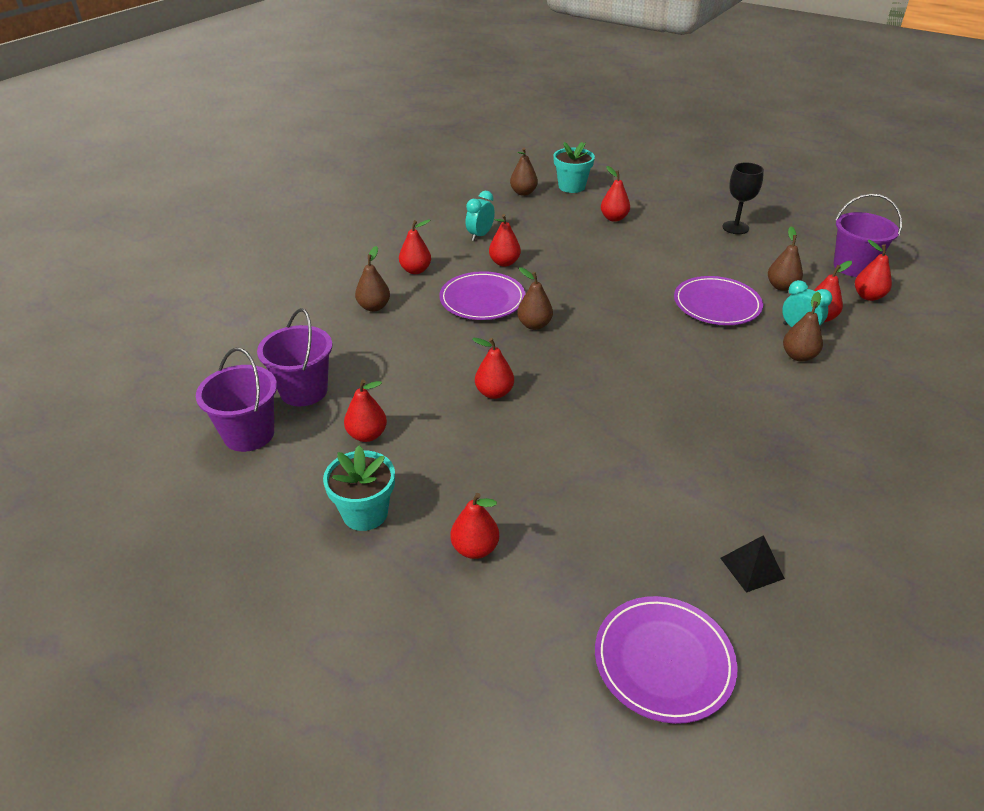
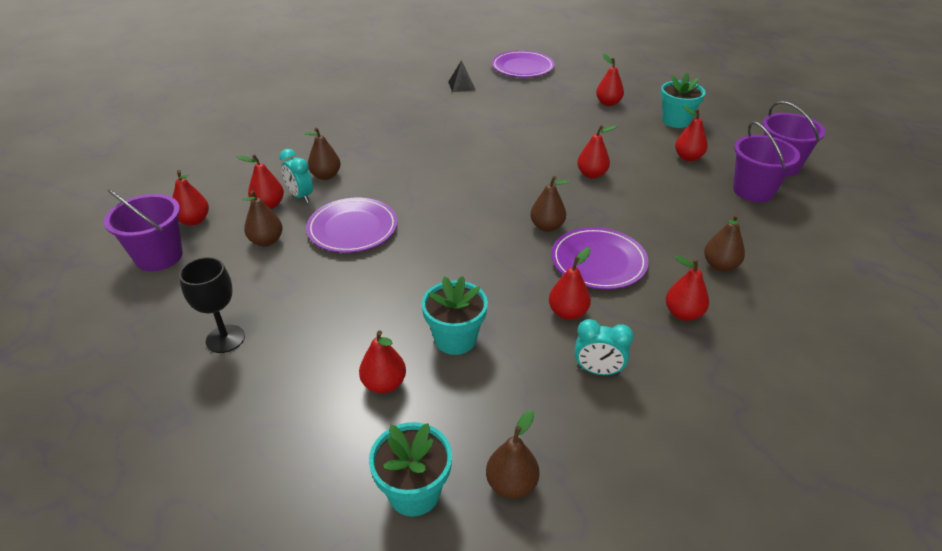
camera: 170 degrees left, 0 degrees up
(480, 235) = (598, 371): turquoise clock -> turquoise clock turned 60 degrees clockwise
(581, 241) = (455, 339): none -> turquoise flower pot

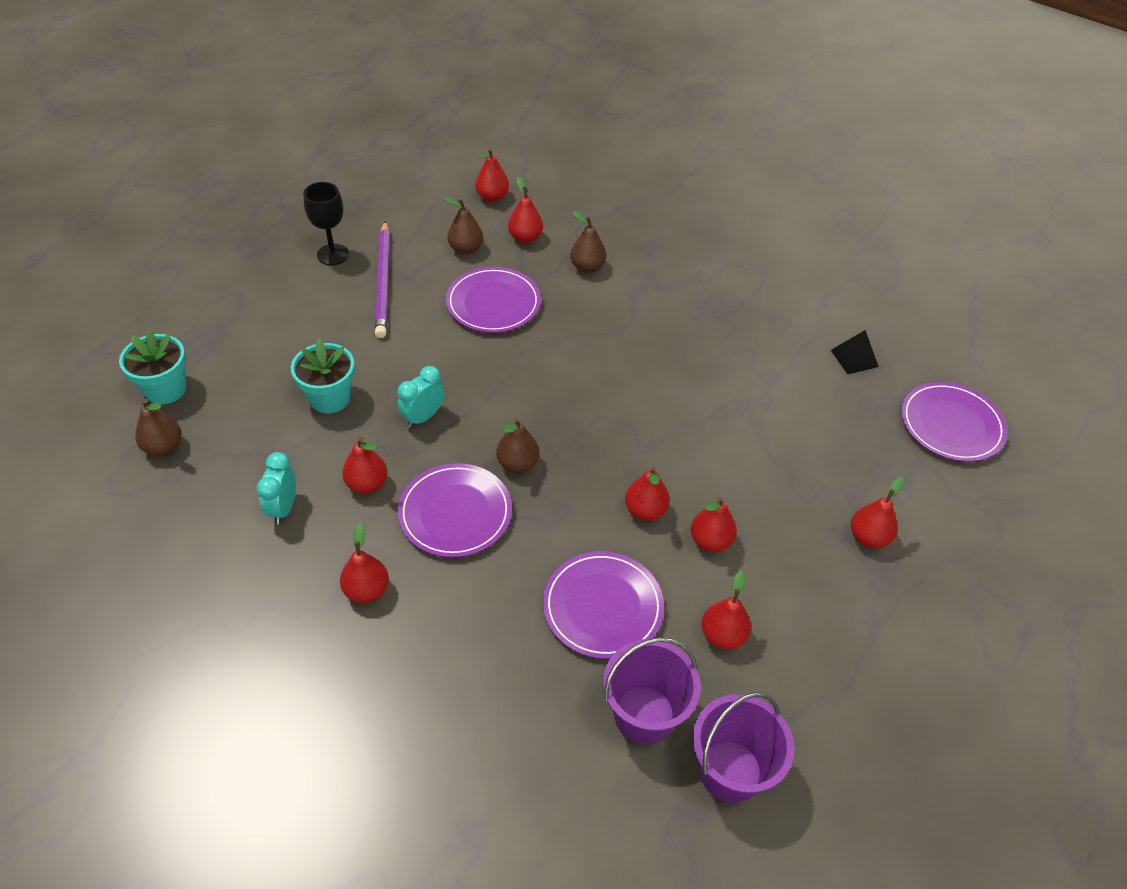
camera: 80 degrees right, 10 degrees up
(159, 257) = (436, 191): purple bucket -> none
(291, 298) = (383, 282): none -> purple pencil
(300, 196) = (544, 256): turquoise clock -> turquoise clock (423, 417)
(384, 384) = (276, 357): red pear -> red pear (710, 541)
(676, 121) = (840, 631): turquoise flower pot -> none
(676, 199) = (603, 607): none -> purple plate
(720, 266) = (457, 641): brown pear -> none

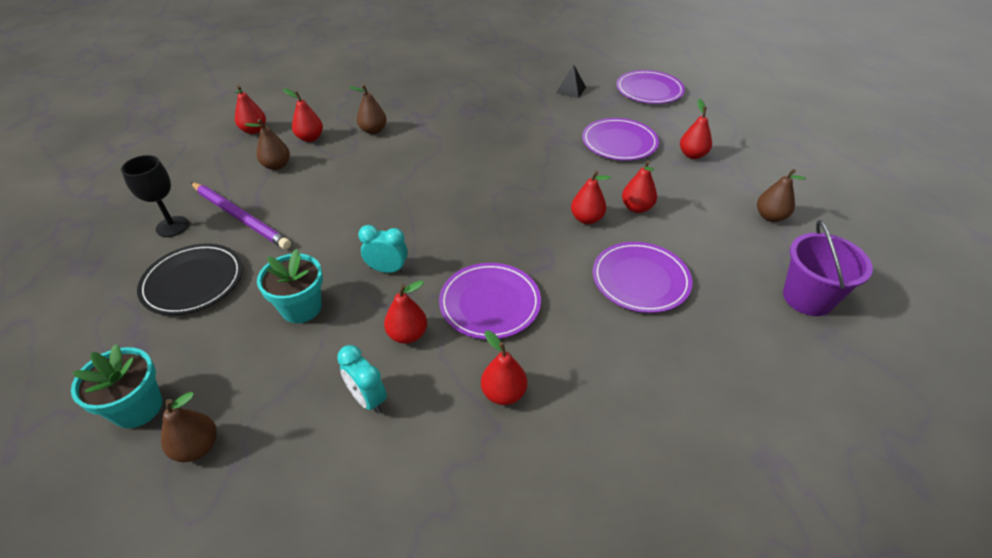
camera: 45 degrees left, 5 degrees down
(293, 316) = (193, 282): none -> black plate
(423, 417) = (387, 270): turquoise clock -> turquoise clock turned 105 degrees clockwise
(493, 303) = (341, 182): purple plate -> purple plate (619, 142)
(518, 464) = (485, 249): brown pear -> brown pear (770, 217)
(644, 714) = (738, 310): purple bucket -> none
(722, 635) = (708, 243): red pear -> none

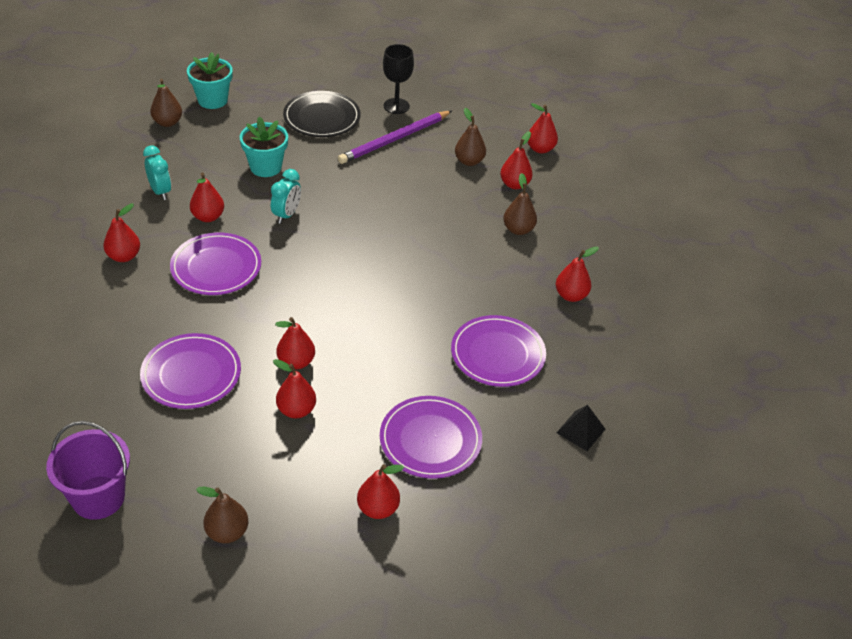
camera: 100 degrees right, 0 degrees up
(368, 399) = (160, 191): turquoise clock -> turquoise clock turned 90 degrees clockwise
(444, 102) = (571, 295): none -> red pear
(649, 90) = (562, 527): purple plate -> purple plate (497, 354)

